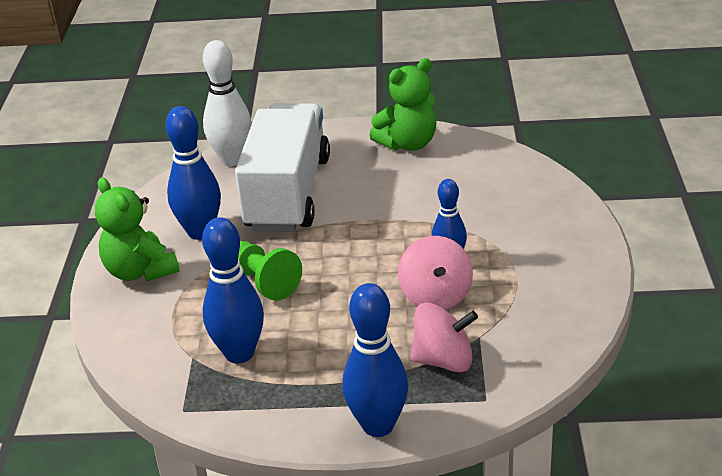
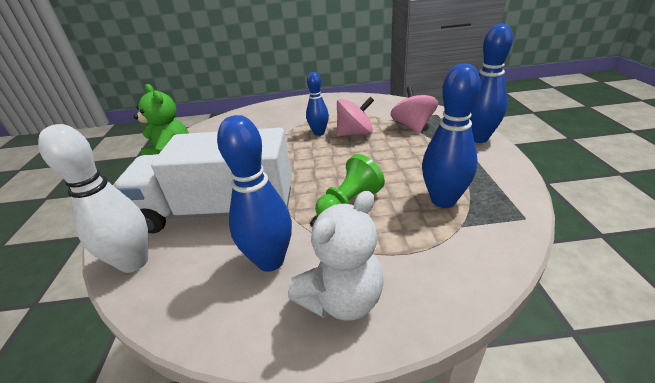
camera: 95 degrees left, 0 degrees up
(140, 271) = (341, 299): green teddy bear -> white teddy bear

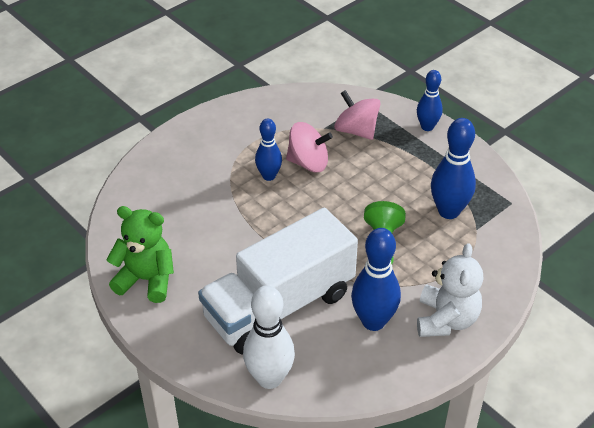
camera: 40 degrees left, 10 degrees up
(355, 133) = (308, 162): pink spinning top -> pink spinning top turned 60 degrees clockwise
(478, 138) = (427, 127): blue bowling pin -> blue bowling pin, size x0.64

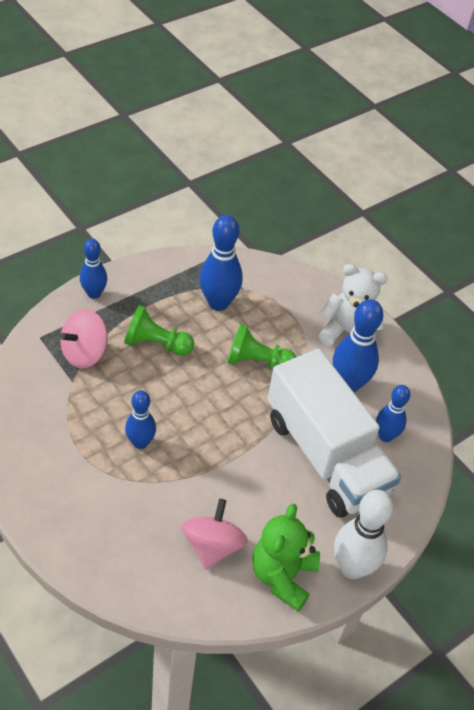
camera: 90 degrees left, 5 degrees up
(269, 378) = (412, 474): white bowling pin -> white bowling pin (352, 567)
(308, 162) = (126, 403): pink spinning top -> pink spinning top (212, 546)
(313, 355) = (385, 436): none -> blue bowling pin
(381, 173) = (156, 344): none -> green pawn

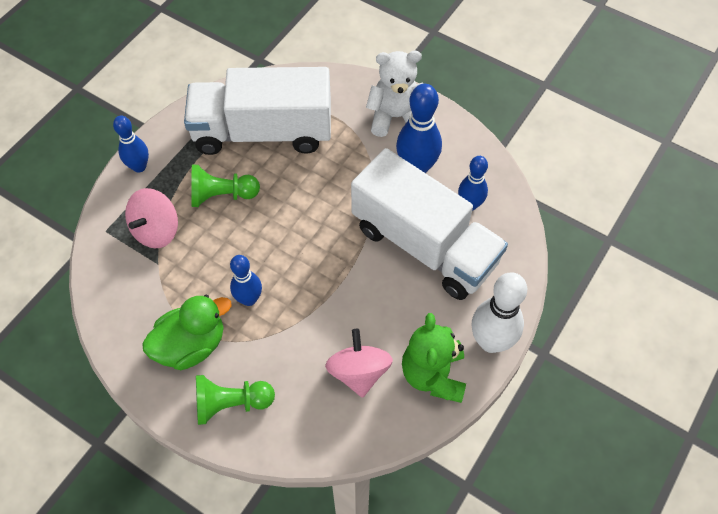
camera: 15 degrees left, 10 degrees up
(70, 463) = (191, 345): none -> green duck
(218, 303) = (263, 132): blue bowling pin -> white truck
(257, 362) = (324, 177): green pawn -> green pawn (231, 403)

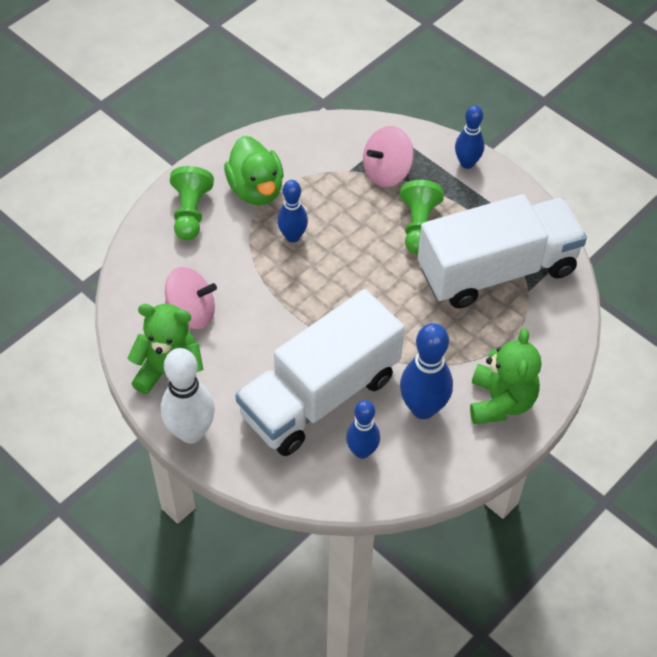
camera: 100 degrees right, 5 degrees down
(156, 230) = (387, 172): pink spinning top -> pink spinning top turned 75 degrees counterclockwise
(263, 132) = (497, 270): white truck -> white truck turned 60 degrees clockwise
(396, 117) = (500, 401): white teddy bear -> green teddy bear

